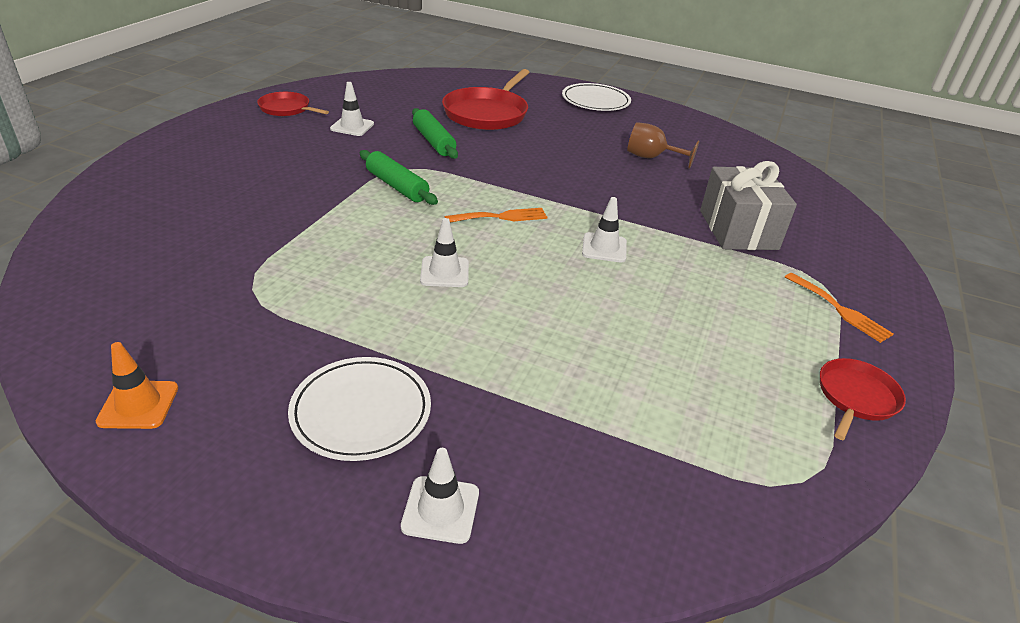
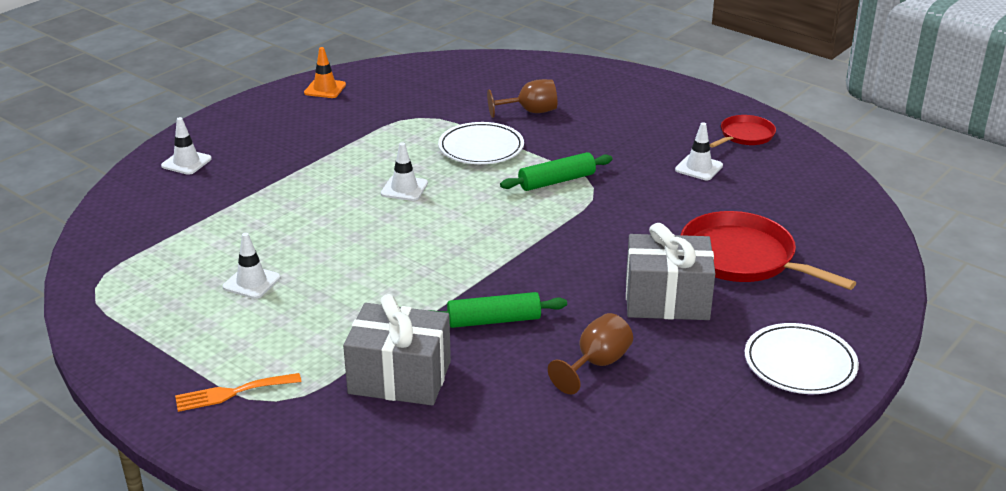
camera: 110 degrees right, 5 degrees down
(235, 211) = (530, 112): none -> brown goblet
(361, 412) = (274, 146): white plate -> white plate (481, 148)
(433, 141) = (657, 211): green rolling pin -> green rolling pin (494, 320)
(501, 217) = (481, 228): orange fork -> none
(558, 137) = (667, 300): none -> grey gift
(604, 248) = (404, 274): white traffic cone -> white traffic cone (251, 282)
(855, 397) = (134, 348): red pan -> none

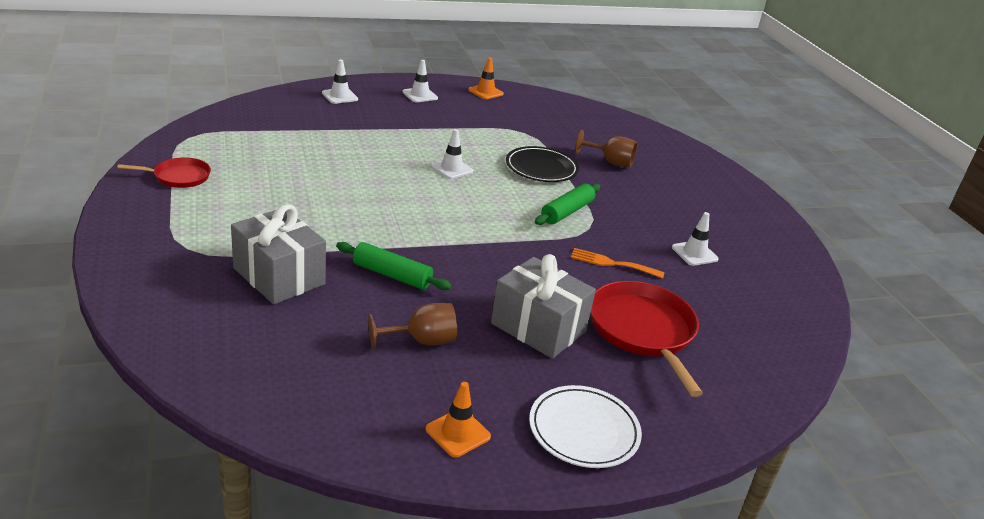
camera: 30 degrees right, 0 degrees up
(232, 393) = (170, 231): orange fork -> orange fork (612, 263)
(251, 282) = (276, 176): white traffic cone -> white traffic cone (420, 95)
(481, 148) = (541, 168): white plate -> black plate
(556, 181) = (566, 212): green rolling pin -> green rolling pin turned 60 degrees counterclockwise
(720, 421) = (458, 433): none -> orange traffic cone
(745, 135) = (767, 250): red pan -> red pan (179, 177)

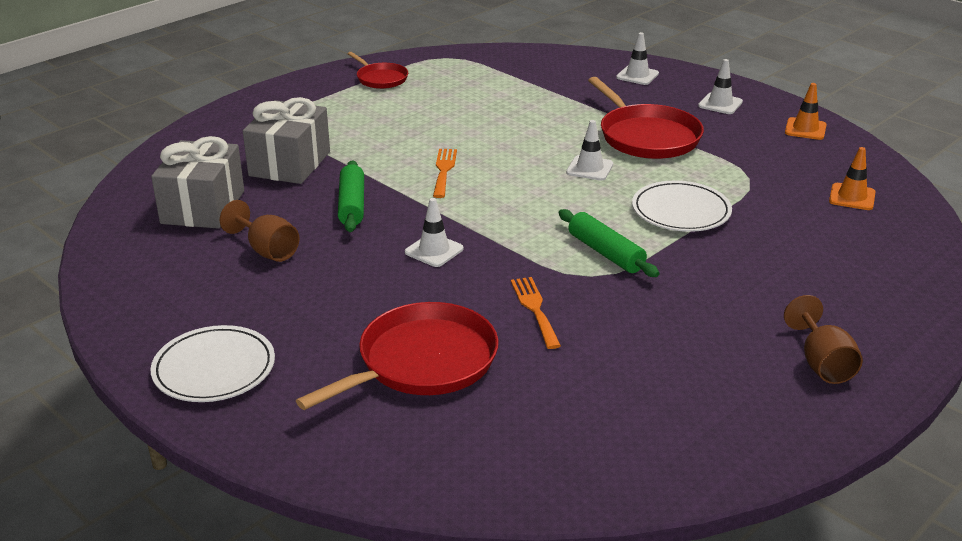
camera: 65 degrees right, 0 degrees up
(385, 217) = (444, 170): none -> orange fork
(432, 133) = (646, 136): none -> red pan
(458, 433) = (156, 306): orange traffic cone -> orange traffic cone (852, 197)
(538, 327) = (355, 299): grey gift -> grey gift (203, 207)
(541, 168) = (681, 211): black plate -> white plate
(566, 212) = (606, 253): green rolling pin -> green rolling pin turned 45 degrees clockwise
(610, 162) = (780, 246): brown goblet -> brown goblet (822, 364)
(694, 253) = (642, 359): white traffic cone -> white traffic cone (434, 250)

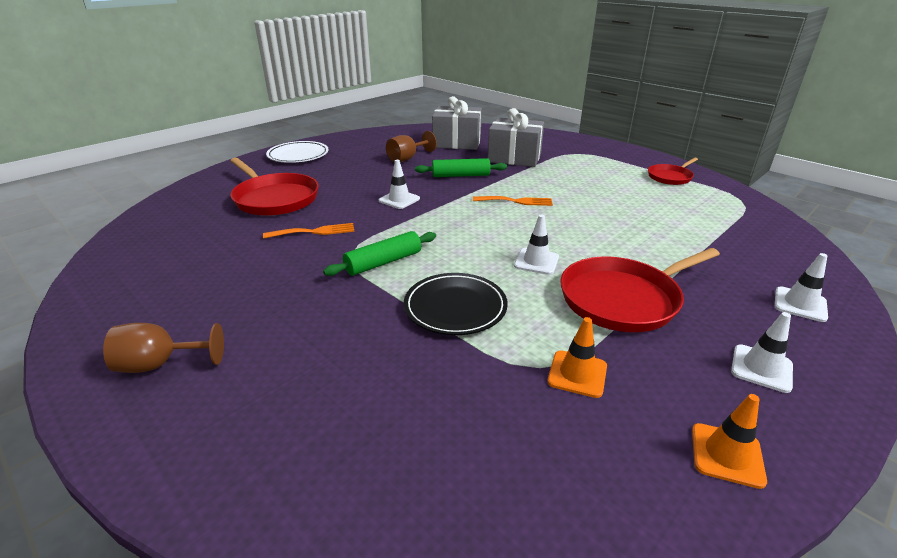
camera: 90 degrees right, 0 degrees up
(681, 211) = (455, 307): white plate -> black plate
(852, 197) = (501, 468): orange traffic cone -> orange traffic cone (577, 374)

